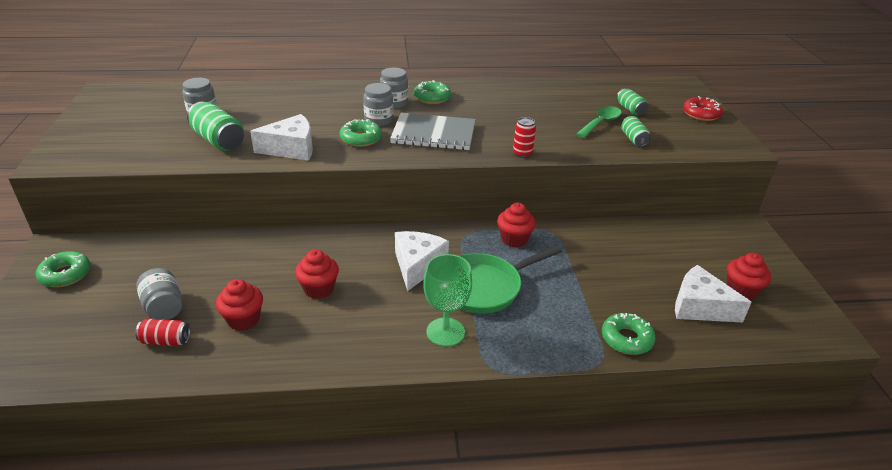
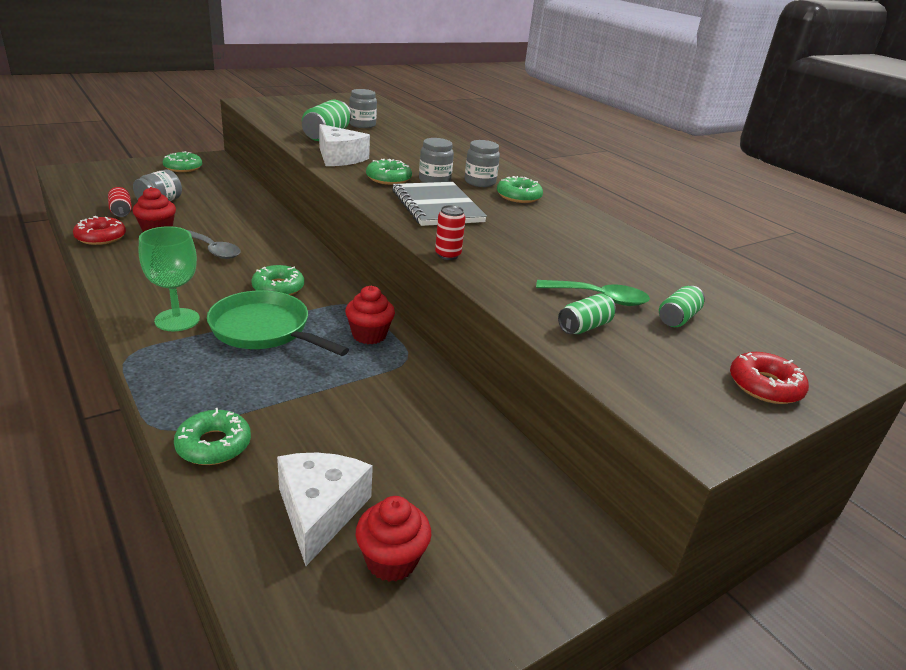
camera: 60 degrees right, 5 degrees down
(230, 364) = (101, 237): none -> red donut
(319, 289) = (213, 250): red cupcake -> grey spoon
(417, 266) = (278, 287): white cheese -> green donut

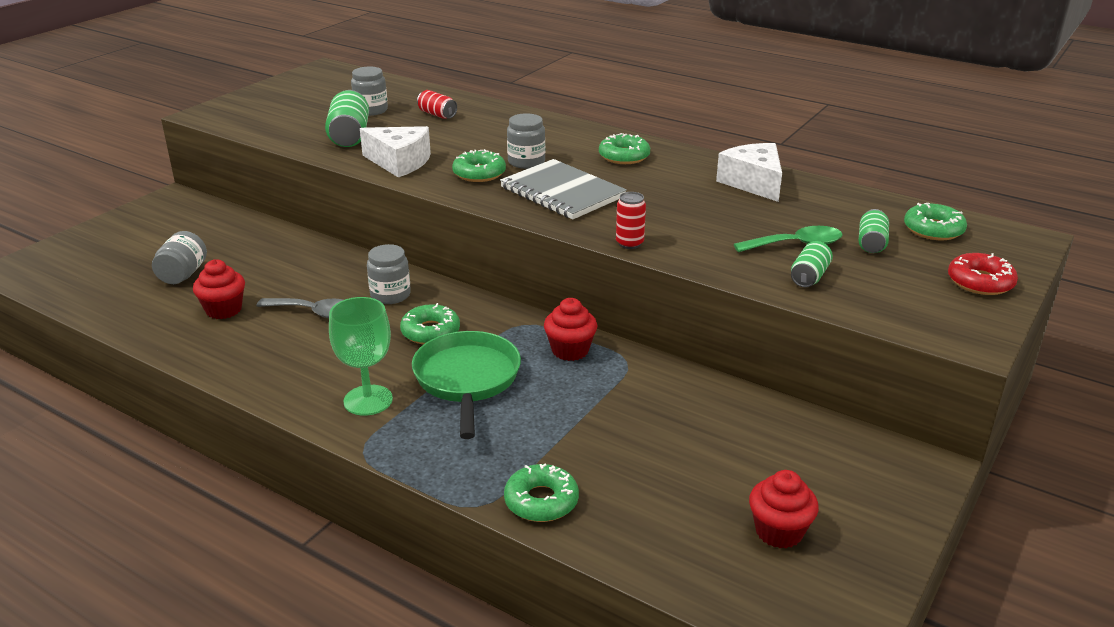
camera: 20 degrees left, 0 degrees up
(101, 237) = (168, 338): red donut -> none
(121, 211) = (151, 300): red can -> red can (437, 114)
(183, 167) = (154, 221): green donut -> green donut (933, 229)
(265, 330) = (467, 380): green pan -> green pan turned 75 degrees clockwise
(320, 511) = (688, 518): white cheese -> white cheese (753, 183)
(480, 182) = (571, 150): grey jar -> grey jar (390, 295)

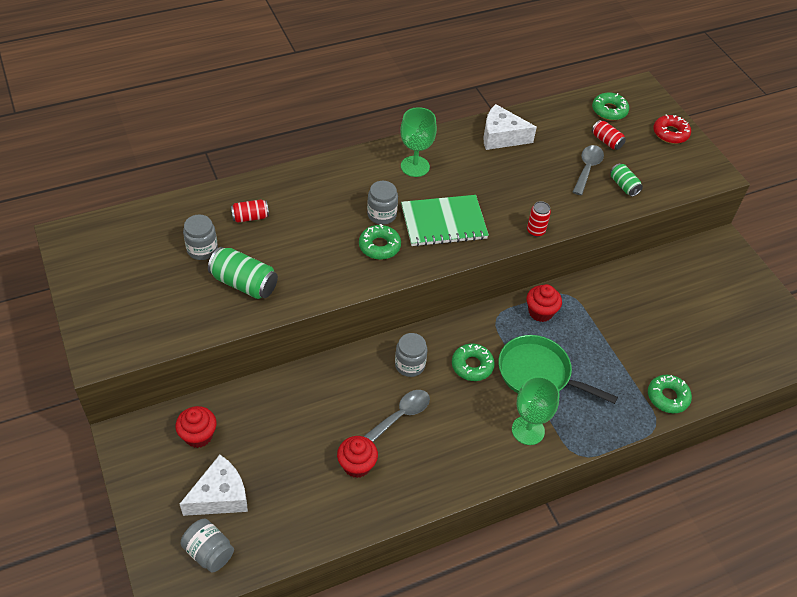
camera: 60 degrees left, 20 degrees up
(183, 274) = (280, 473): grey jar -> grey jar (209, 552)
(399, 162) = (322, 277): white cheese -> white cheese (220, 496)
(562, 192) = (443, 222): grey notebook -> green notebook
(624, 156) = (415, 166): green donut -> green goblet
(779, 532) = (739, 322): red cupcake -> red cupcake (198, 435)
(796, 245) = (587, 168): green spoon -> grey spoon
(871, 243) = (606, 141): green can -> red can

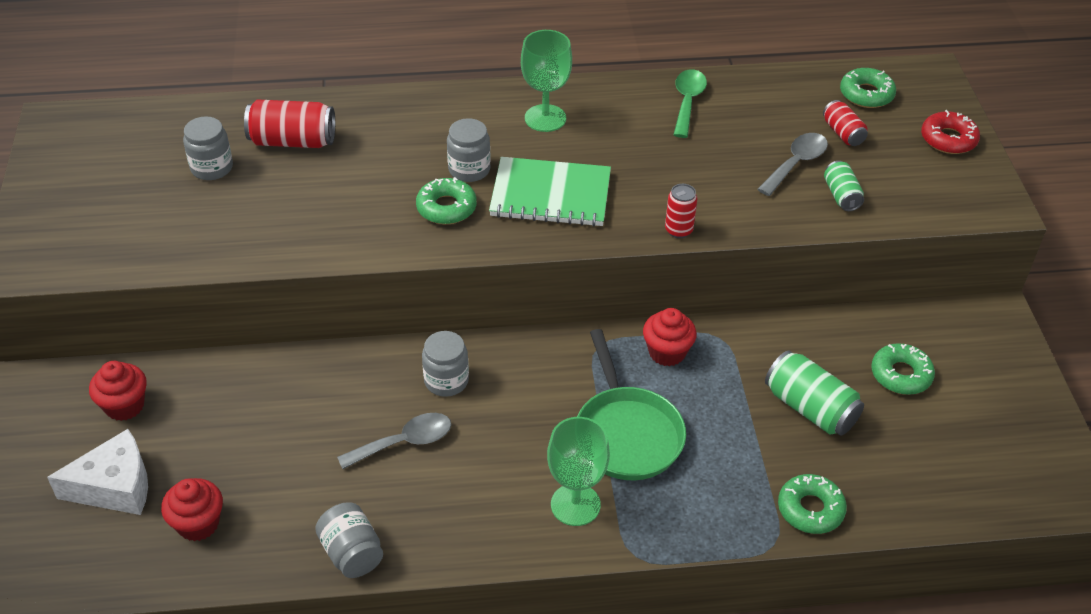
camera: 20 degrees right, 5 degrees down
(209, 552) = (66, 553): grey jar -> grey jar (352, 553)
(244, 283) = (244, 218): green can -> green can (810, 408)
(250, 217) = (293, 141): red can -> red can, size x1.69
(357, 465) = (312, 492): red cupcake -> red cupcake (198, 524)
(472, 365) = (534, 401): green donut -> green donut (901, 375)
(501, 137) = (687, 102): white cheese -> green spoon
(538, 374) = (626, 433): green pan -> green pan turned 150 degrees counterclockwise

